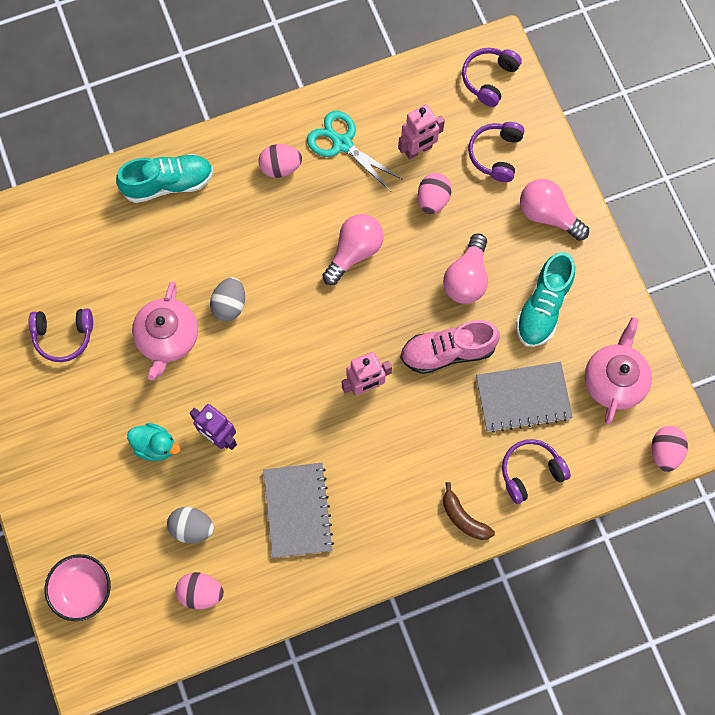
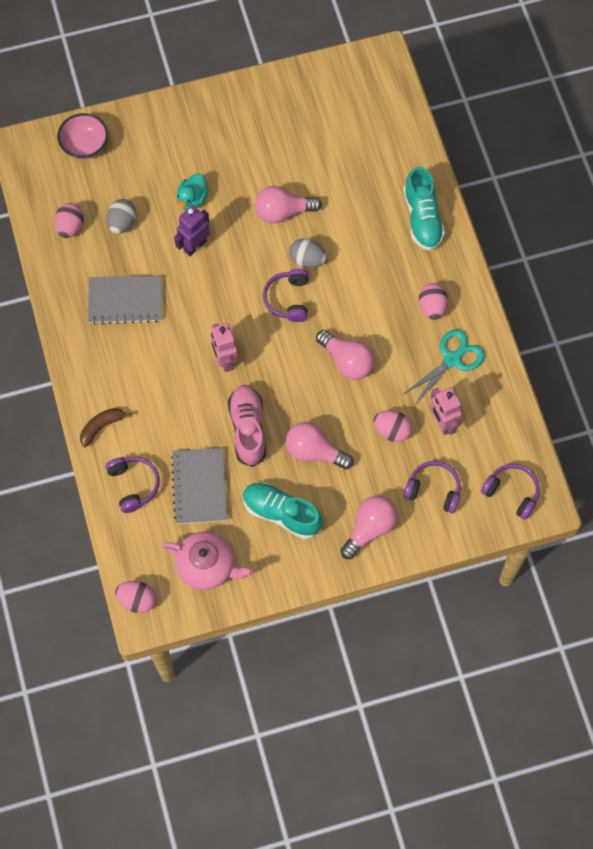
camera: 95 degrees right, 5 degrees down
(63, 336) = (292, 136): purple headphones -> purple headphones (288, 299)
(167, 338) = (283, 212): pink teapot -> pink light bulb

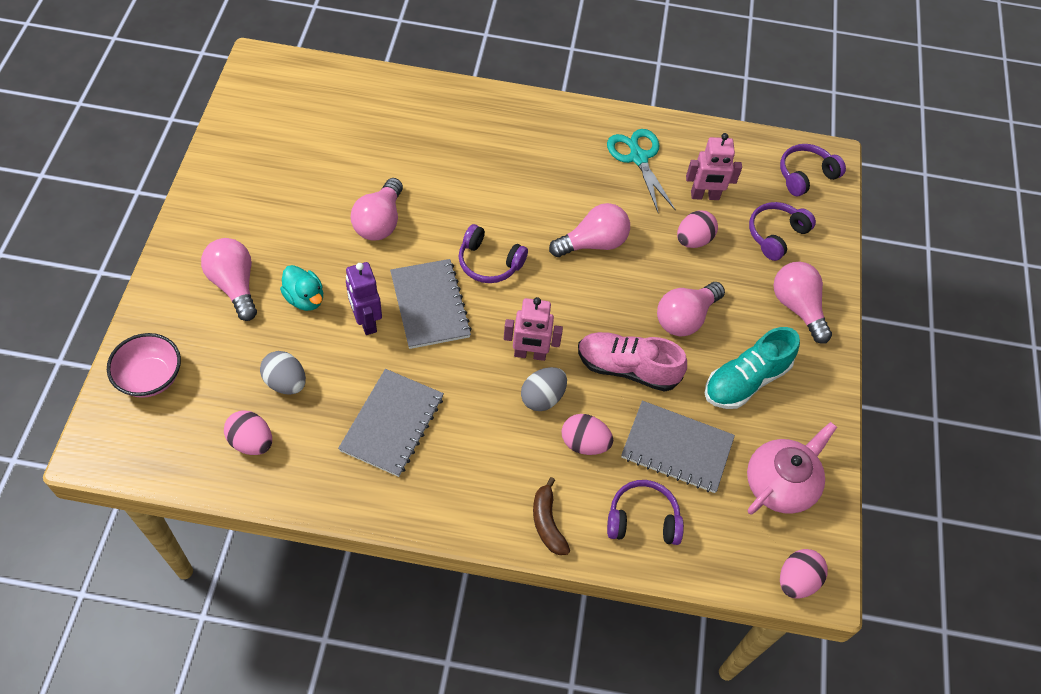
camera: 70 degrees left, 10 degrees down
(179, 152) = (234, 285): none -> pink light bulb
(230, 278) = (430, 305): none -> grey notebook
(307, 260) = (452, 225): grey egg -> grey egg (542, 397)
(422, 218) = (466, 112): turquoise shoe -> none
(432, 307) = (571, 148): pink egg -> pink egg (584, 443)

